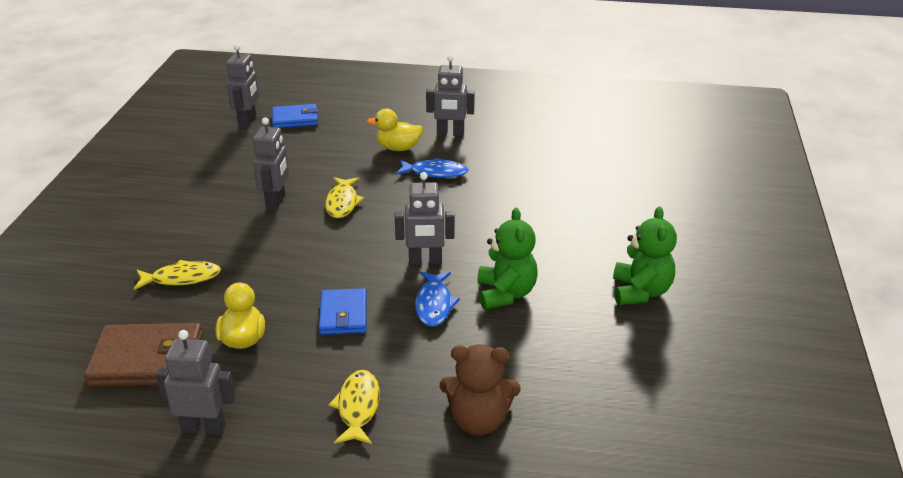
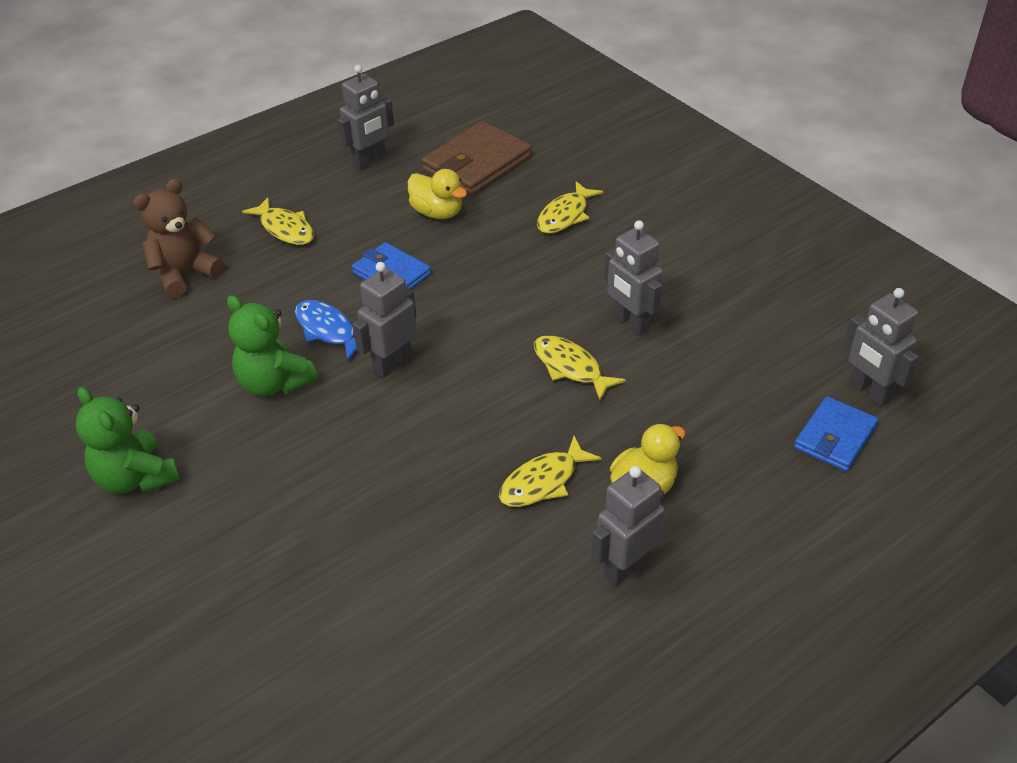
camera: 135 degrees right, 10 degrees up
(435, 172) = (543, 481): blue fish -> yellow fish

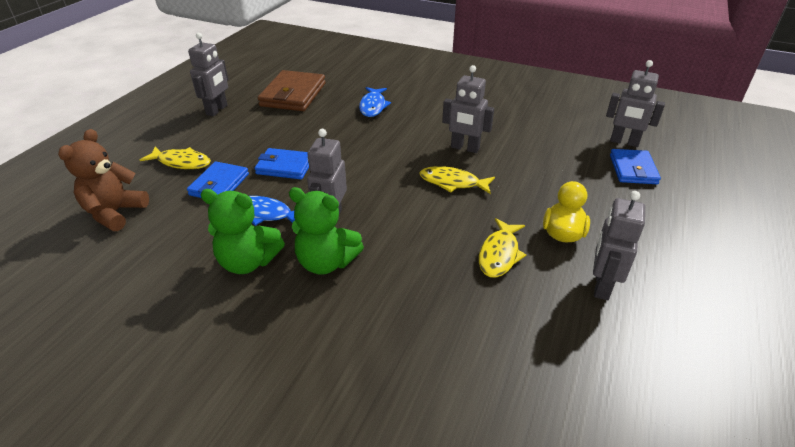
camera: 30 degrees left, 5 degrees down
(136, 478) = (171, 381): green teddy bear -> green teddy bear (326, 262)
(306, 274) = (219, 184): none -> blue wallet
(437, 212) = (288, 125): yellow duck -> none
(565, 215) = (373, 106): yellow fish -> blue fish

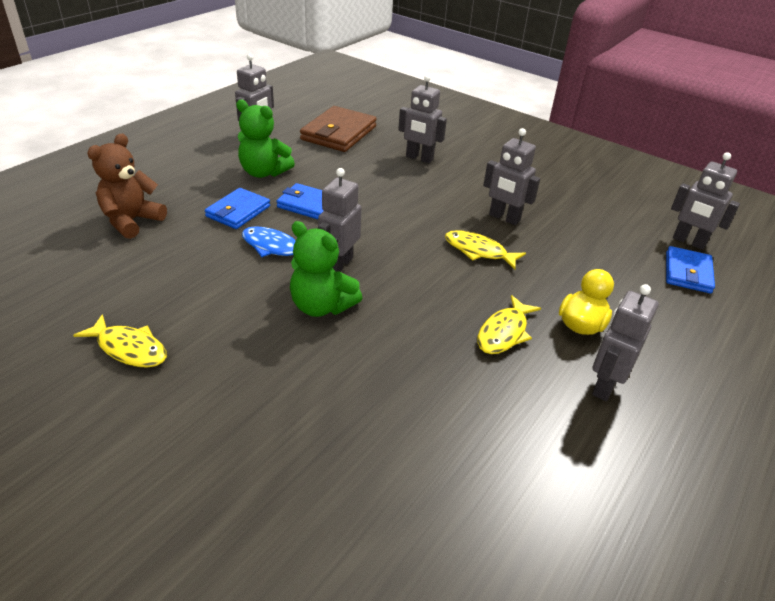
camera: 10 degrees right, 0 degrees up
(181, 162) = (207, 183): yellow fish -> yellow fish (129, 348)
(248, 262) = (245, 291): green teddy bear -> green teddy bear (264, 172)
(373, 106) = (419, 158): blue fish -> grey robot

